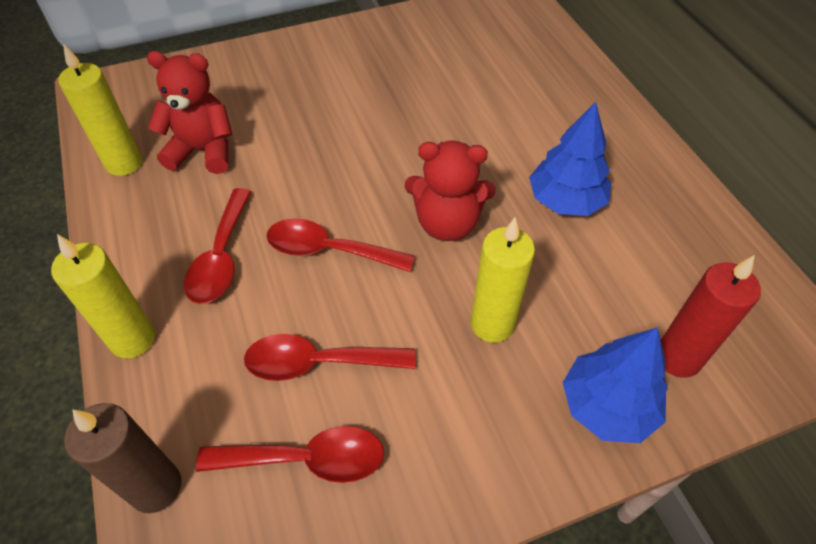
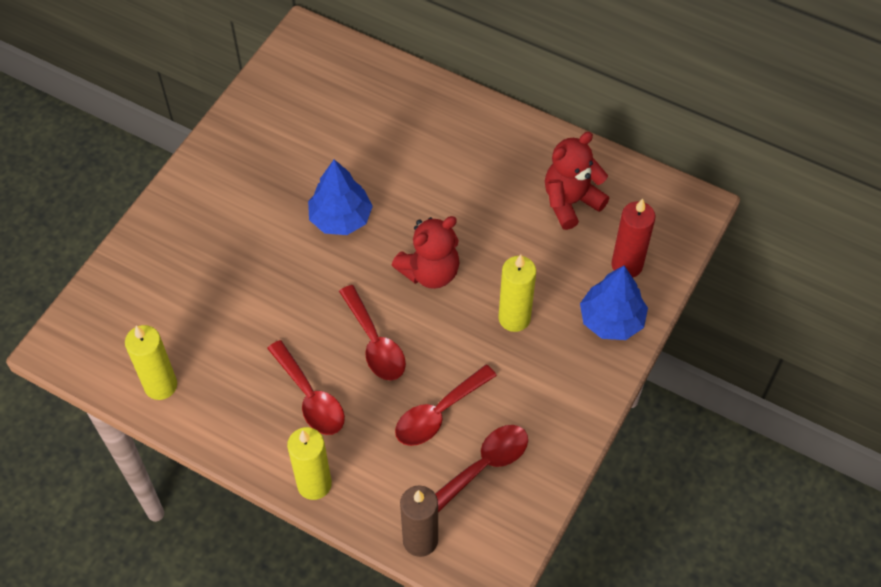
camera: 40 degrees left, 5 degrees up
(203, 151) = (208, 336): red teddy bear -> red teddy bear (570, 202)
(329, 250) = (374, 343): red spoon -> red spoon turned 90 degrees counterclockwise
(565, 200) = (488, 203): blue tree -> blue tree (340, 218)

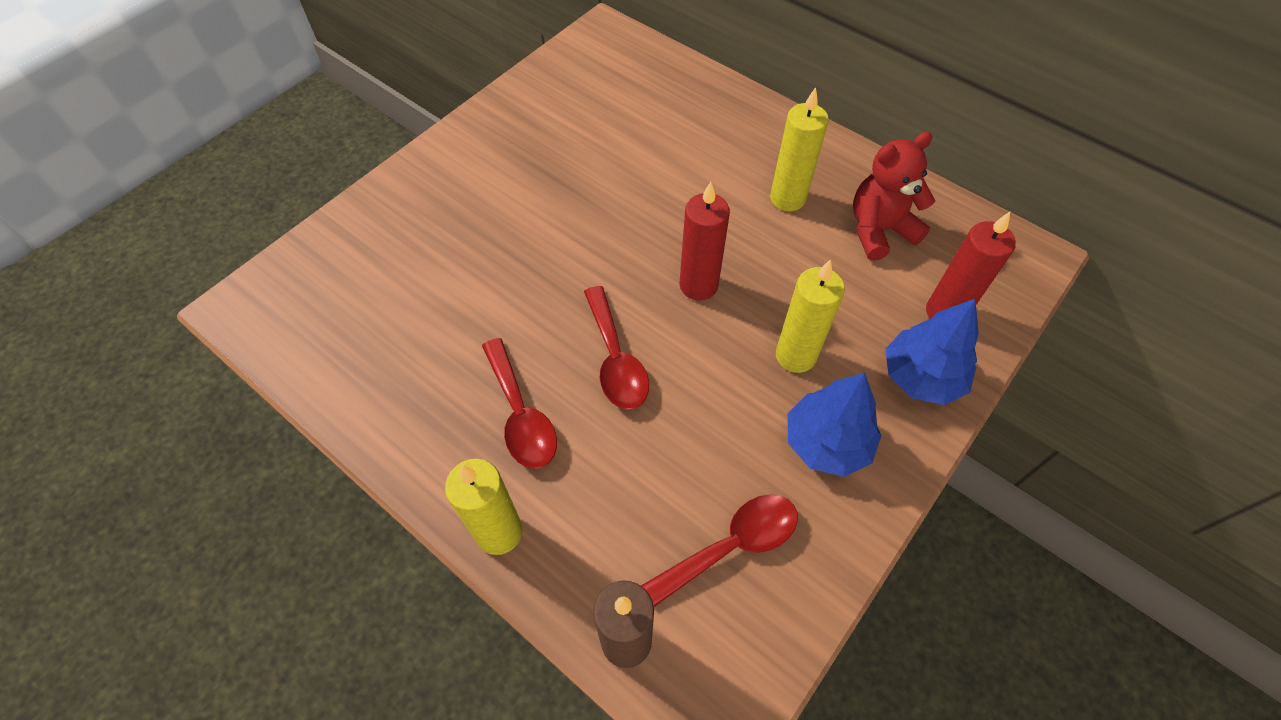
camera: 10 degrees right, 0 degrees up
(160, 385) = (342, 371): yellow candle -> yellow candle (787, 198)
(340, 218) = (603, 211): blue tree -> blue tree (826, 442)
(430, 272) = (698, 285): red teddy bear -> red candle
(438, 413) = (681, 462): red spoon -> none

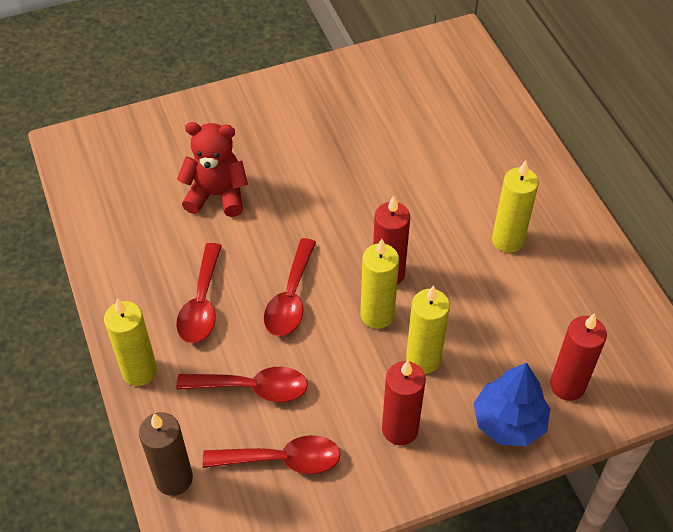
camera: 30 degrees right, 5 degrees down
(642, 481) = (252, 388): none -> red spoon
(717, 333) = (377, 315): none -> yellow candle
(826, 442) = (400, 429): blue tree -> red candle
(879, 230) = (564, 299): red teddy bear -> red teddy bear (217, 195)

